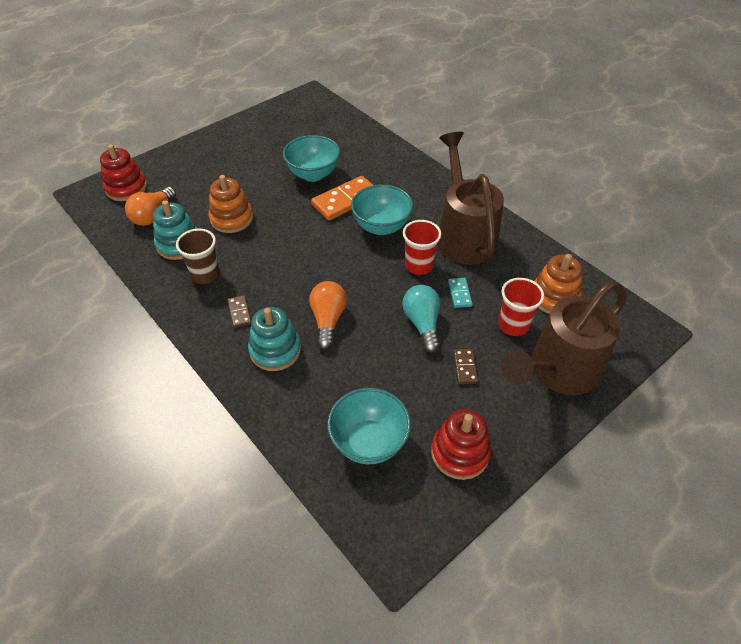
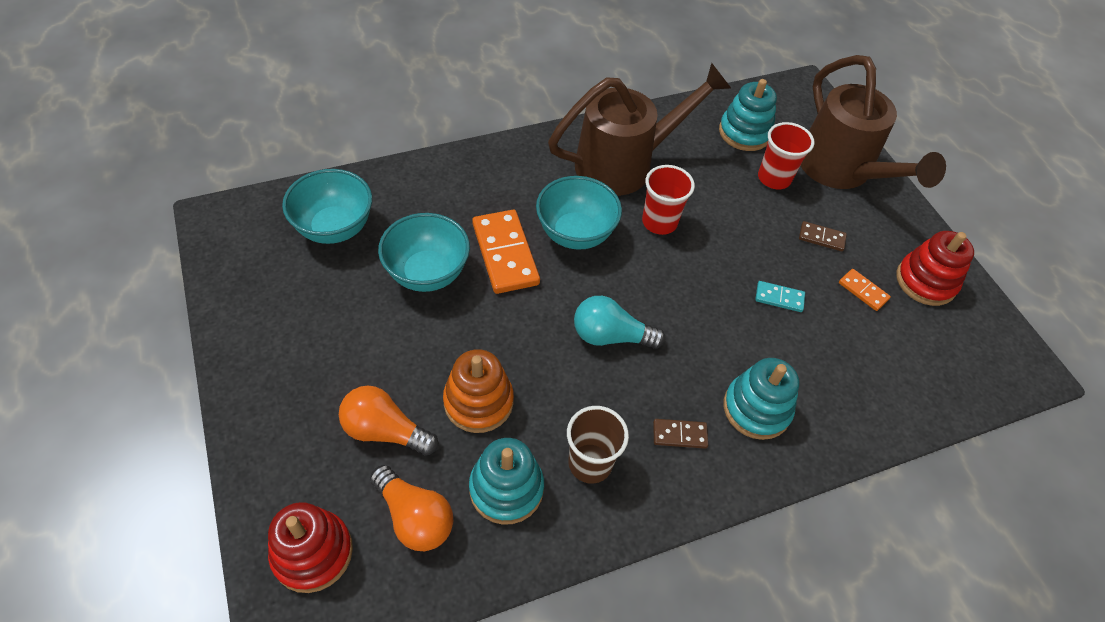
camera: 75 degrees left, 5 degrees up
(328, 320) = (721, 339): orange light bulb -> orange light bulb (385, 431)
(369, 442) = (904, 352): turquoise bowl -> turquoise bowl (335, 228)
(421, 404) = (863, 291): none -> orange domino
(422, 324) = (752, 251): turquoise light bulb -> turquoise light bulb (611, 336)
(460, 294) = (716, 203): turquoise domino -> turquoise domino (779, 298)
(464, 235) = (624, 164): brown watering can -> brown watering can turned 150 degrees clockwise
(554, 297) = (744, 132): orange stacking toy -> turquoise stacking toy

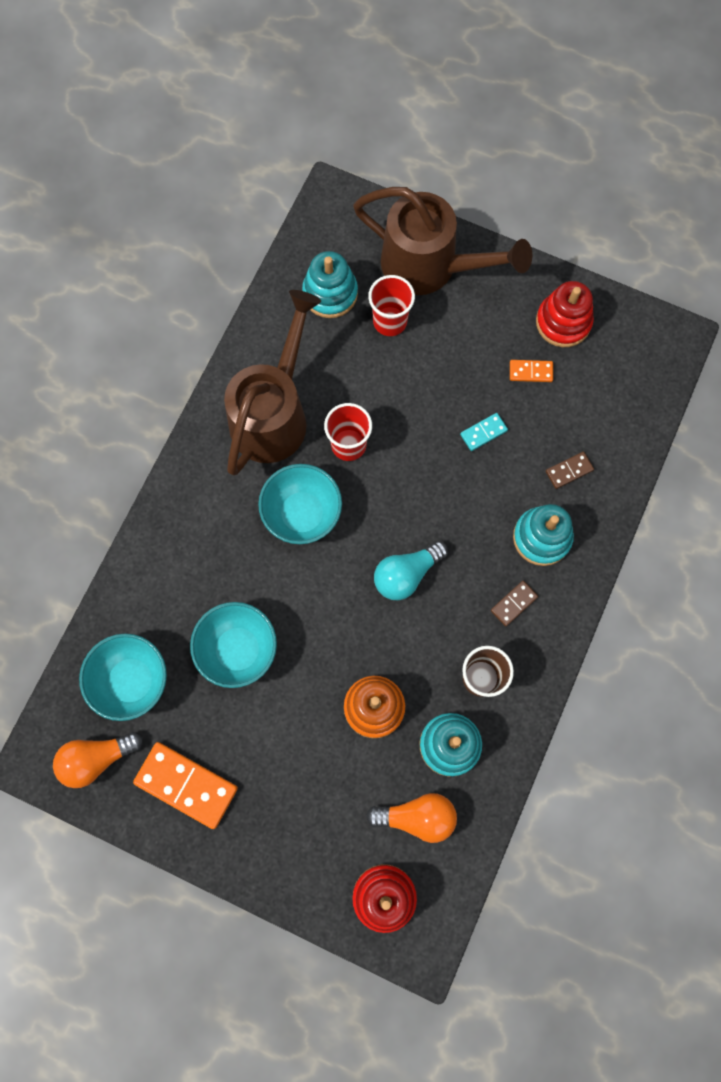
camera: 40 degrees left, 20 degrees up
(385, 431) = (340, 785): orange light bulb -> orange light bulb (96, 759)
(505, 254) = (272, 580): orange domino -> orange domino (186, 785)
(821, 238) = (467, 349): brown domino -> brown domino (569, 471)

